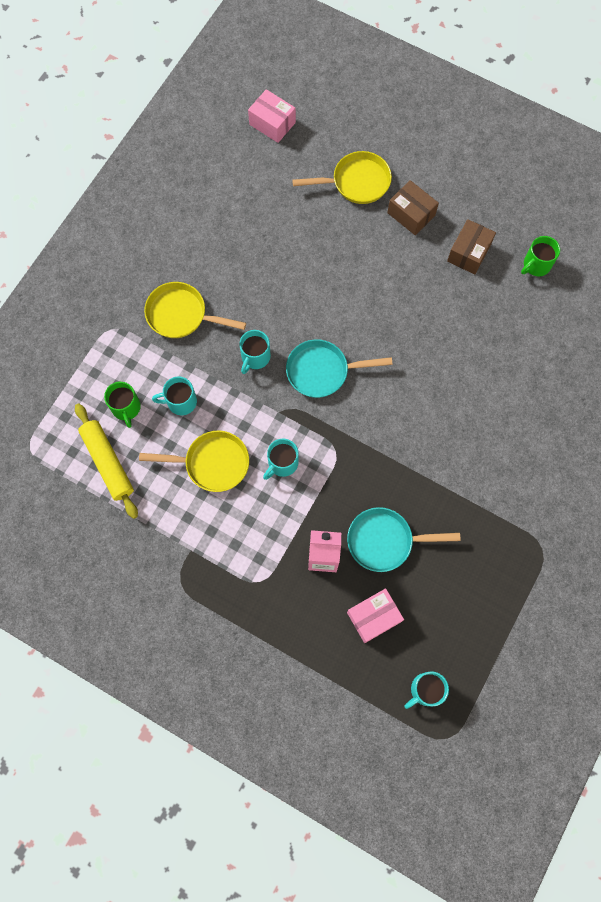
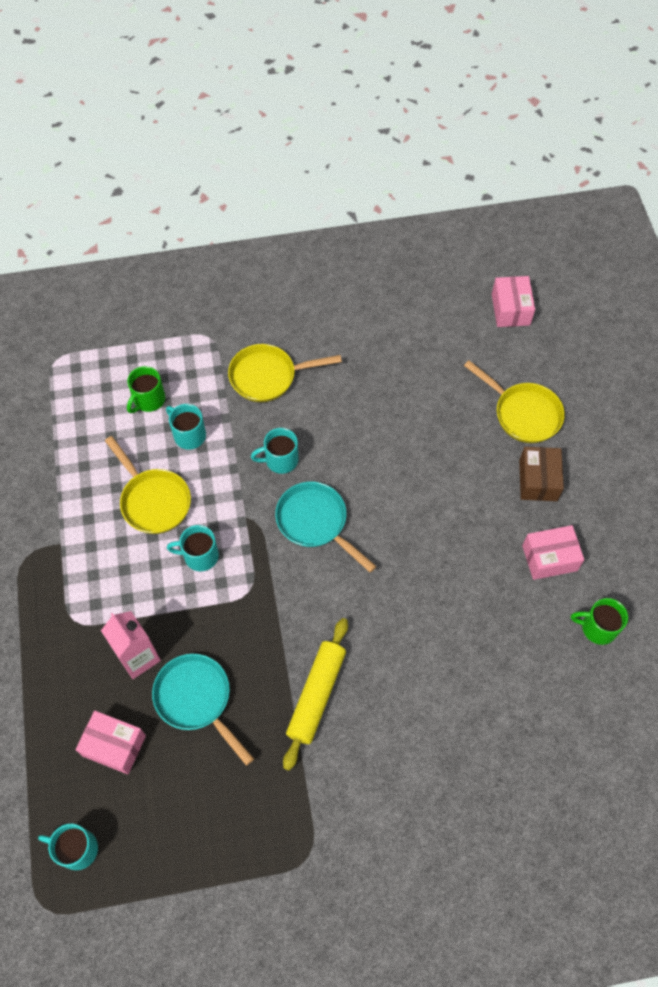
camera: 50 degrees right, 10 degrees down
(108, 462) = (89, 423): yellow rolling pin -> yellow rolling pin (316, 695)
(181, 315) = (268, 376): yellow pan -> yellow pan turned 75 degrees counterclockwise
(469, 253) = (549, 558): brown box -> pink box

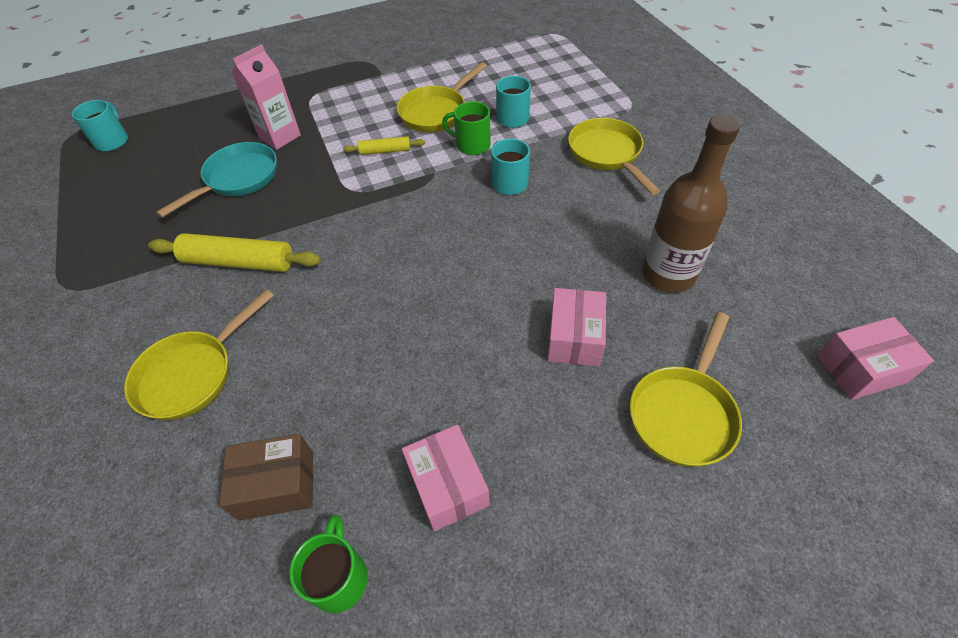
camera: 80 degrees right, 10 degrees down
(114, 745) = (198, 141): pink box -> pink box (574, 338)
(148, 400) = (540, 87): green mug -> green mug (471, 145)
(200, 556) = (385, 151): turquoise mug -> yellow rolling pin
(315, 522) = (441, 224): turquoise pan -> none
(412, 381) = (668, 274): none -> brown bottle
(431, 728) = (192, 374): none -> yellow pan
(538, 480) = (575, 450): brown box -> brown box (277, 485)

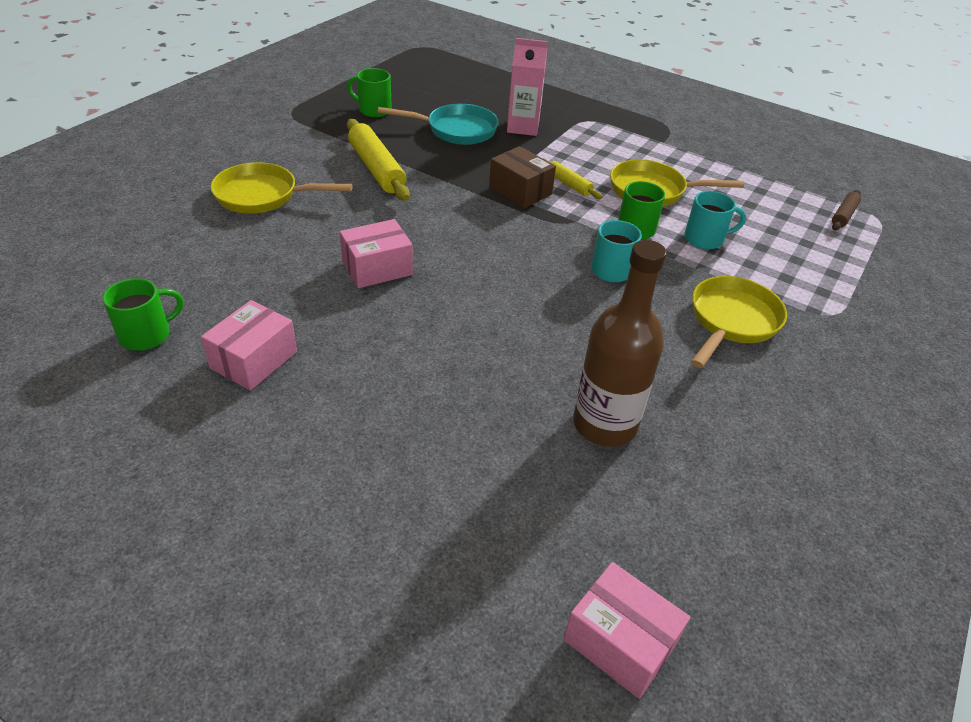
camera: 50 degrees right, 10 degrees down
(112, 141) = (435, 64): turquoise mug -> none
(138, 220) = (373, 110): none -> green mug
(277, 485) = (201, 274): brown box -> brown box (520, 190)
(541, 44) = (844, 215): none -> brown rolling pin
(574, 338) = (461, 382): pink box -> pink box (377, 268)
(683, 413) = (434, 490): yellow pan -> none

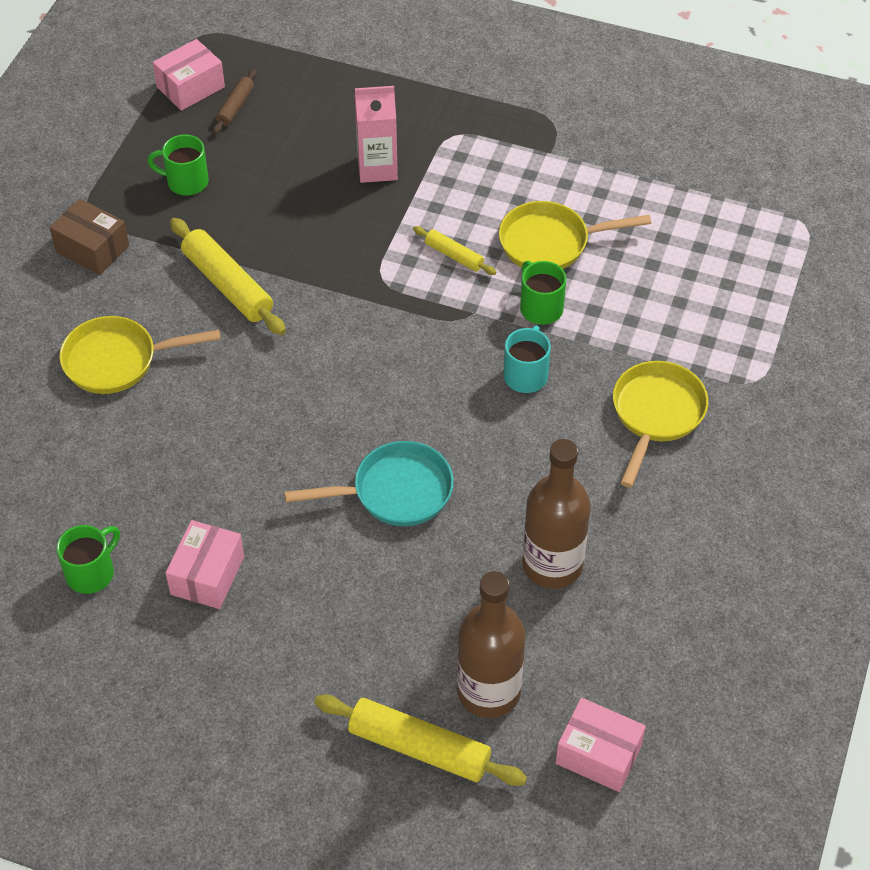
camera: 10 degrees left, 10 degrees up
(377, 268) = (282, 433): pink box -> pink box (190, 87)
(403, 580) = (419, 748): none -> yellow rolling pin
(456, 130) = (298, 194): turquoise pan -> turquoise pan (395, 492)
(503, 535) = (489, 691): none -> brown bottle
(520, 190) = (401, 280): brown box -> brown box (92, 249)
(705, 239) = (618, 305): turquoise mug -> none
(844, 215) = (767, 229): brown rolling pin -> brown rolling pin (235, 106)

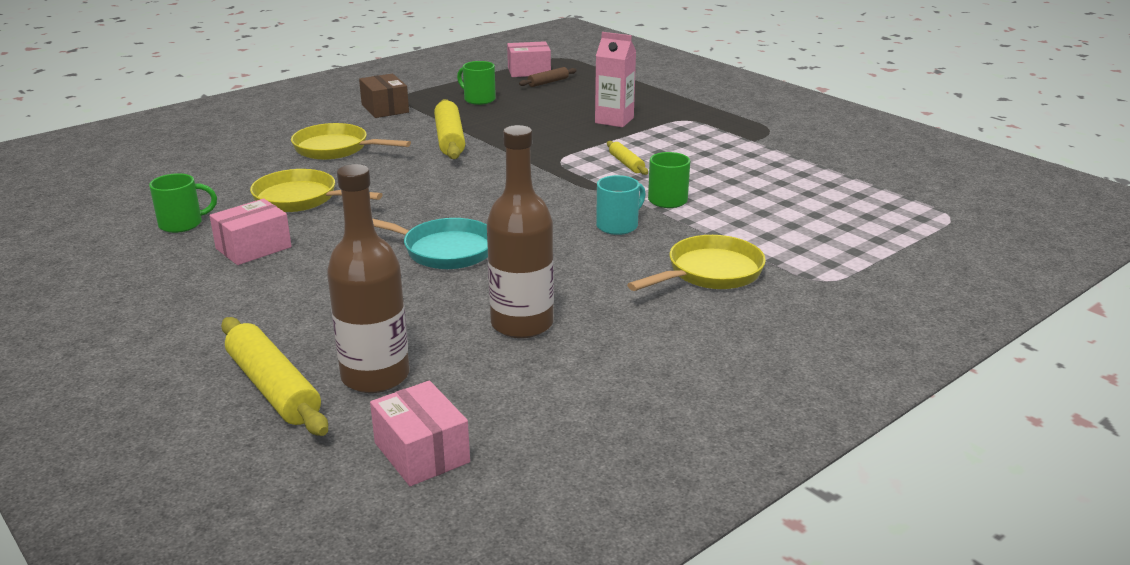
camera: 30 degrees right, 25 degrees down
(551, 243) = (710, 175): yellow pan -> yellow pan (301, 199)

